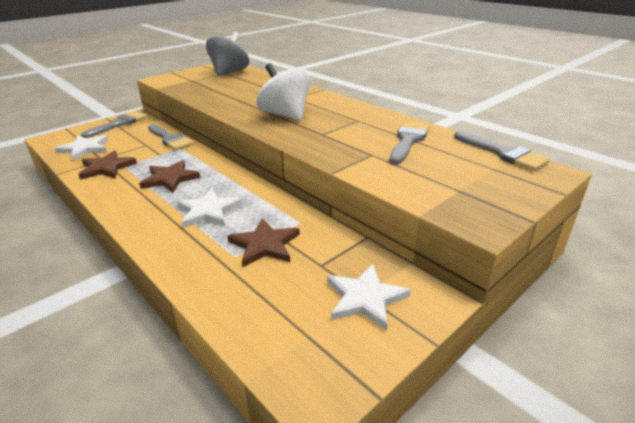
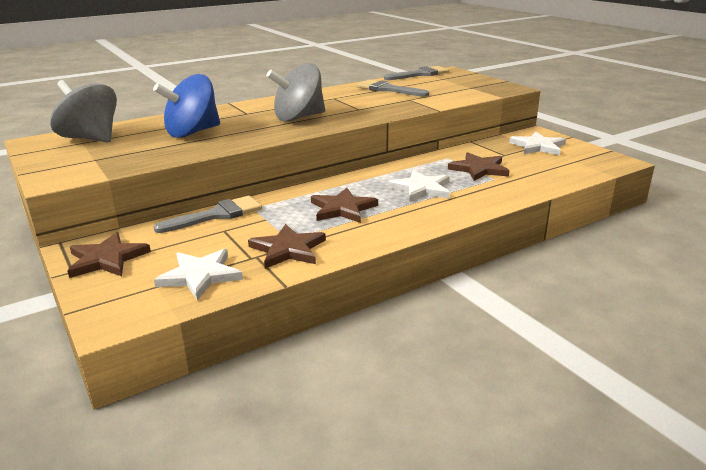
camera: 80 degrees left, 5 degrees down
(119, 124) = (107, 259): grey brush -> brown star
(242, 91) = (192, 132): none -> blue spinning top
(285, 115) = (298, 118): white spinning top -> grey spinning top

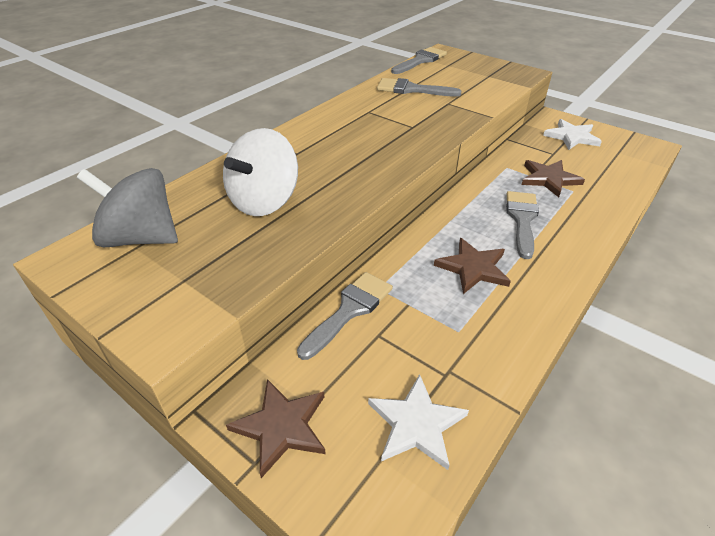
camera: 20 degrees left, 15 degrees up
(192, 132) = (264, 201): blue spinning top -> white spinning top
(288, 249) = (473, 349): brown star -> none
(298, 118) = (363, 152): grey spinning top -> none
(421, 189) = (522, 219): white star -> grey brush

